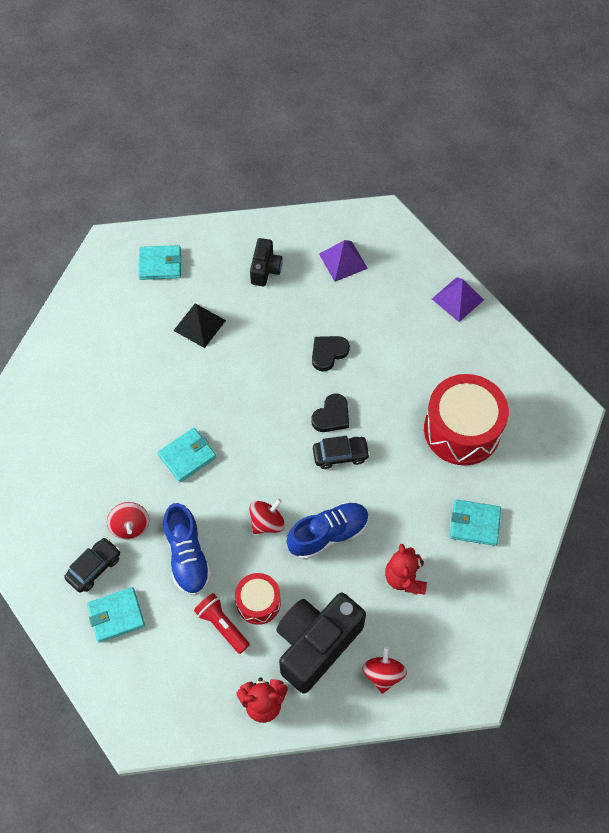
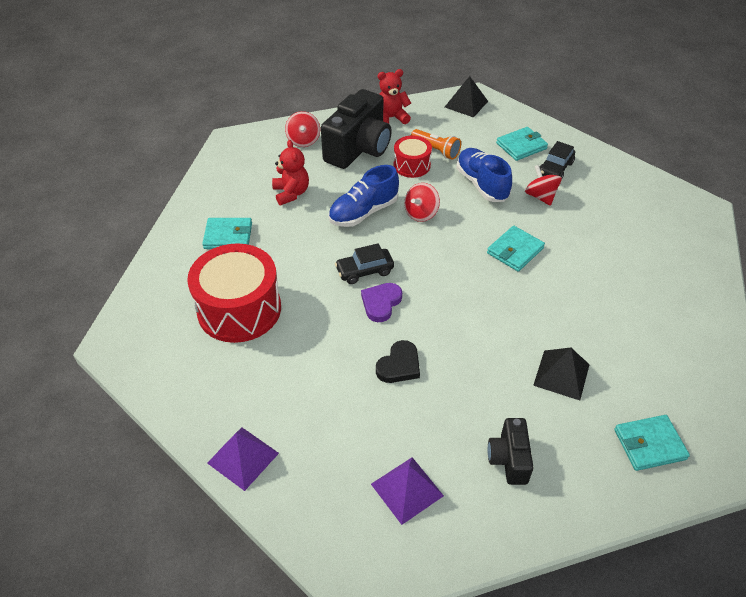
camera: 170 degrees right, 15 degrees down
(154, 717) = (466, 104): none -> black pyramid
(222, 625) = (436, 150): red flashlight -> orange flashlight
(331, 416) = (381, 303): black heart -> purple heart

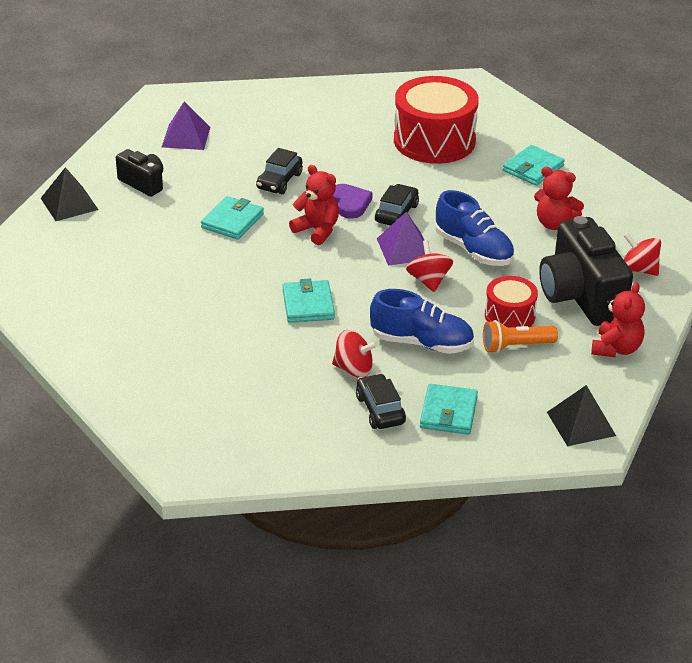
camera: 130 degrees right, 10 degrees down
(243, 458) = (298, 93): purple pyramid -> purple pyramid (404, 248)
(363, 212) = (473, 250): blue shoe -> blue shoe turned 135 degrees clockwise
(399, 365) = (279, 181): black heart -> black car
(434, 299) = (317, 230): none -> red teddy bear
(561, 375) = (162, 245): black pyramid -> black pyramid (69, 203)
(649, 444) = (58, 245): turquoise wallet -> turquoise wallet (232, 221)

